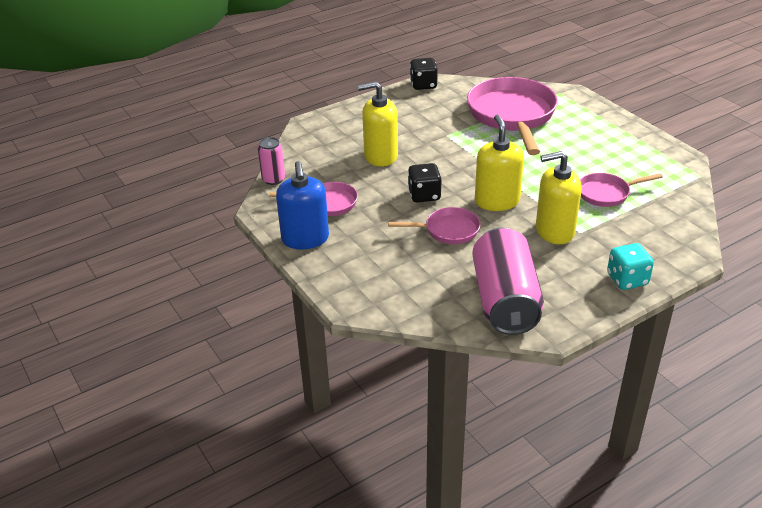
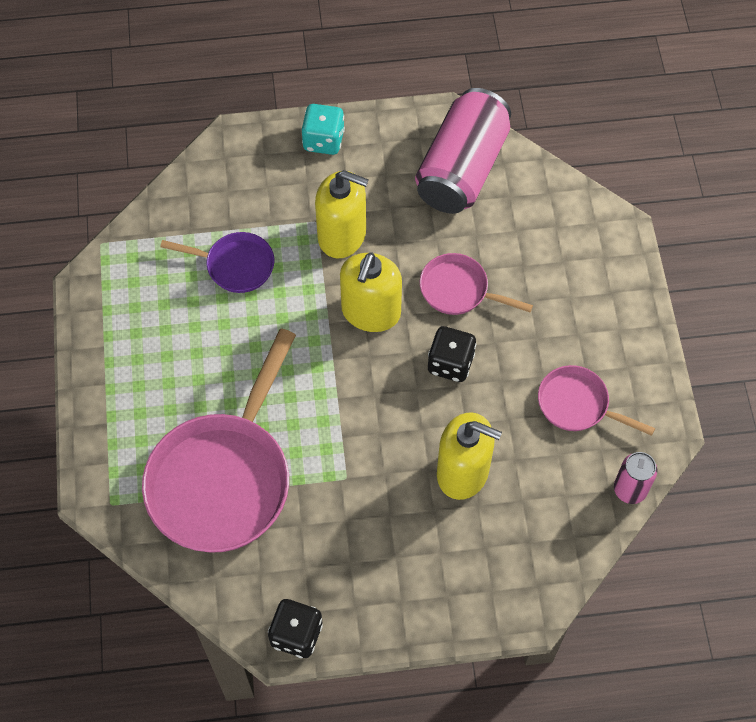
camera: 155 degrees left, 25 degrees up
(305, 239) = (630, 351): blue soap dispenser -> none
(606, 193) = (235, 265): pink pan -> purple pan

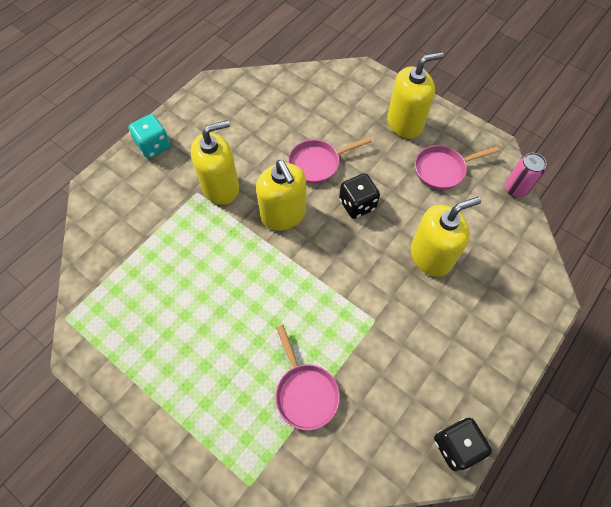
camera: 45 degrees left, 0 degrees up
(223, 479) = (305, 392): pink pan -> pink pan, size x0.50
(235, 265) = (173, 256): purple pan -> none
(462, 169) = (249, 103): pink can -> none
(597, 324) = (405, 123): none -> yellow soap dispenser

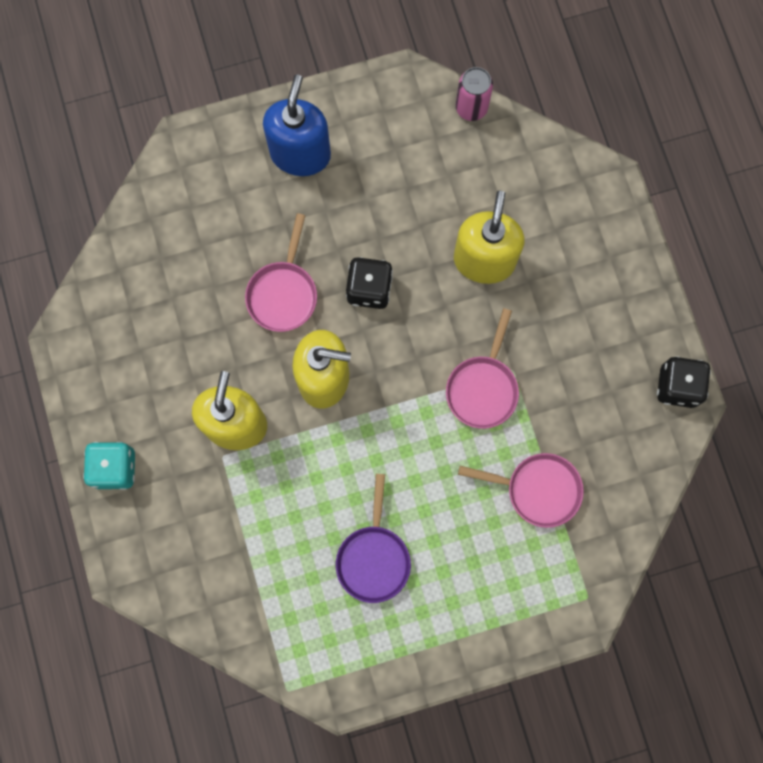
camera: 55 degrees left, 15 degrees up
(186, 315) = (373, 558): none -> purple pan
(405, 123) = (300, 154): yellow soap dispenser -> blue soap dispenser
(442, 170) = (392, 163): pink pan -> pink pan (483, 388)

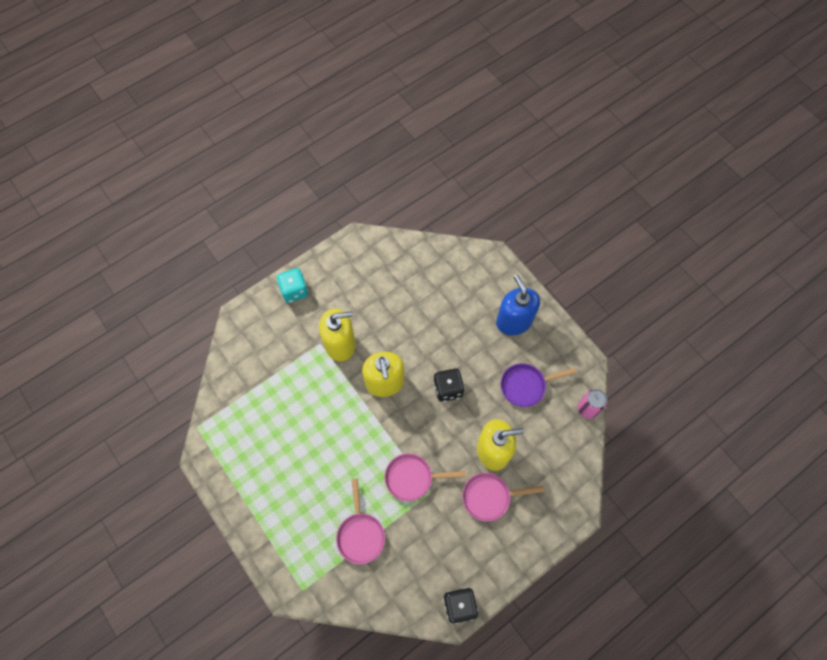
camera: 70 degrees right, 10 degrees down
(283, 293) = (426, 342): pink pan -> pink pan (489, 497)
(300, 154) = (514, 321): blue soap dispenser -> blue soap dispenser turned 105 degrees counterclockwise
(373, 558) = (287, 449): purple pan -> purple pan (525, 386)

